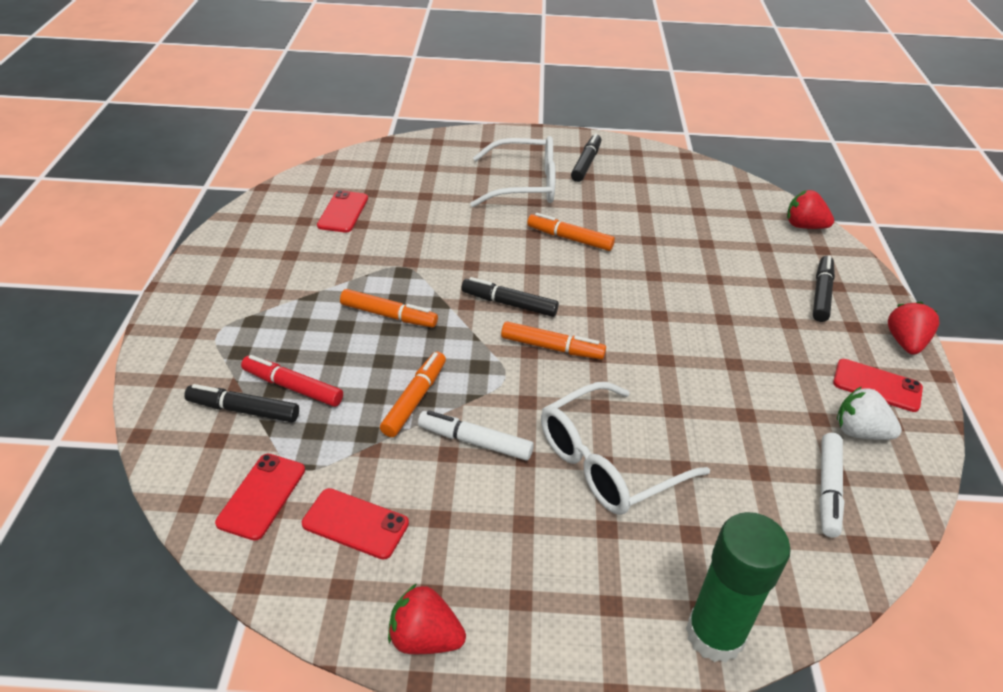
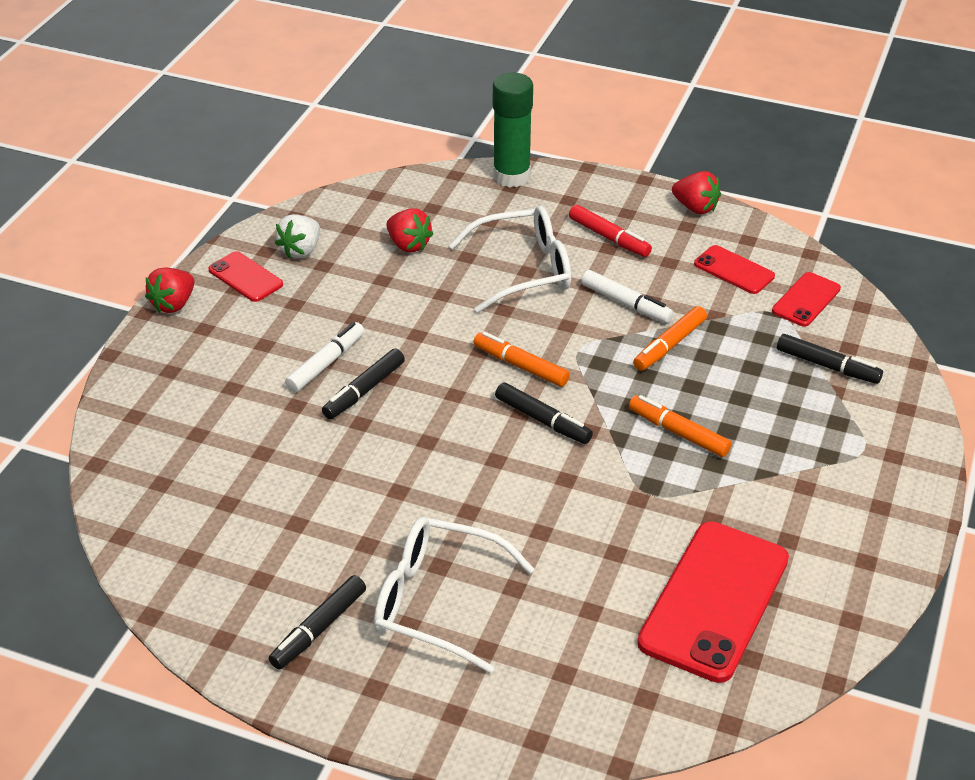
camera: 160 degrees left, 0 degrees up
(293, 387) = (782, 377): red marker -> red marker (609, 238)
(343, 212) = (714, 600): red phone -> red phone, size x1.96
(569, 238) = (427, 492): orange marker -> none
(804, 226) = (118, 451): red strawberry -> red strawberry (408, 245)
(821, 294) = (198, 365): black marker -> black marker (364, 391)
(828, 489) = (366, 223): white marker -> white marker (326, 363)
(859, 432) = (301, 250): white strawberry -> white strawberry turned 75 degrees clockwise

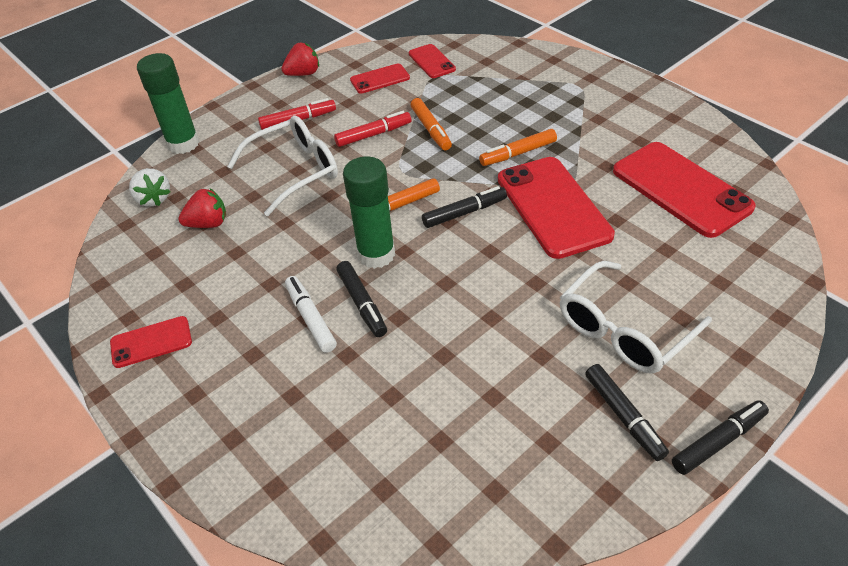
camera: 60 degrees left, 5 degrees up
(173, 304) = (140, 409): red strawberry -> none
(301, 250) = (151, 293): white strawberry -> white strawberry (154, 199)
(437, 376) = (376, 254): none -> green glue stick
(524, 270) = (295, 171): white glasses -> white glasses turned 45 degrees clockwise
(601, 490) = (553, 207): none -> red phone
(626, 303) = (373, 134): white marker -> red marker
(827, 366) = (497, 74): black marker -> black marker (718, 441)

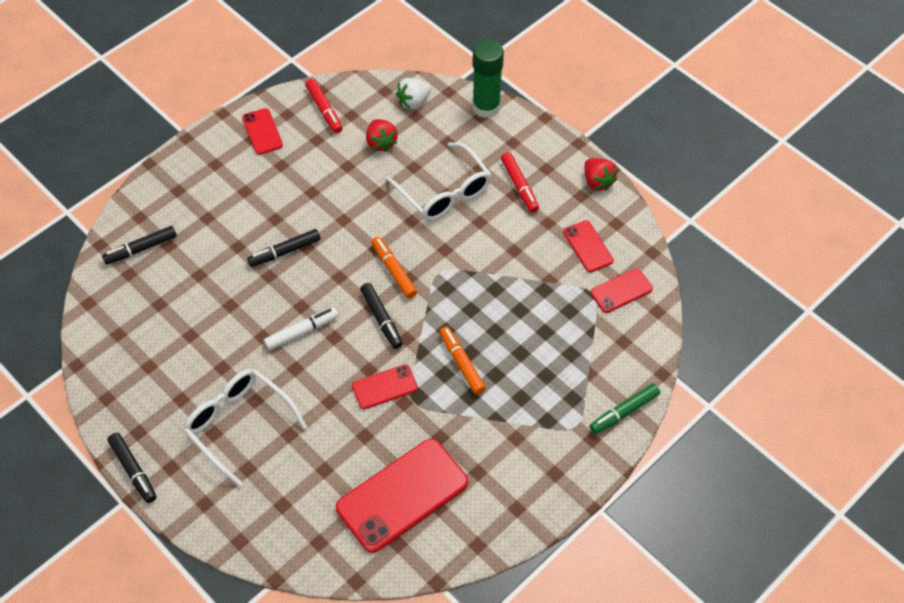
camera: 85 degrees right, 10 degrees up
(310, 318) = (274, 221): white marker -> white marker (301, 332)
(373, 134) = (495, 246): red marker -> red marker (324, 110)
(376, 254) = (336, 258): green glue stick -> none
(431, 129) = (501, 292): orange marker -> none
(553, 207) = (384, 387): red phone -> red phone, size x0.51
(560, 61) = (624, 412): none -> green marker
(624, 416) = (162, 414): black marker -> black marker (141, 249)

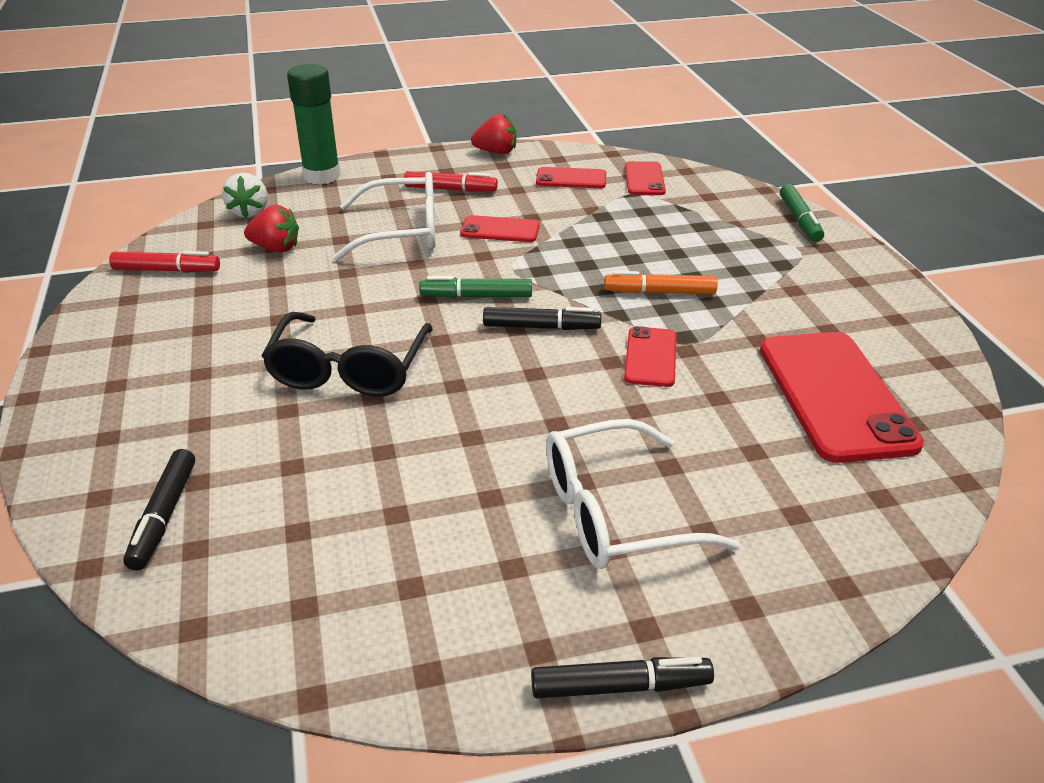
camera: 60 degrees left, 20 degrees down
(262, 131) = (125, 326): red phone -> red phone (500, 230)
(285, 252) = (348, 370): black marker -> black glasses
(301, 332) = (499, 397): white marker -> none
(394, 271) = (476, 296): orange marker -> green marker

